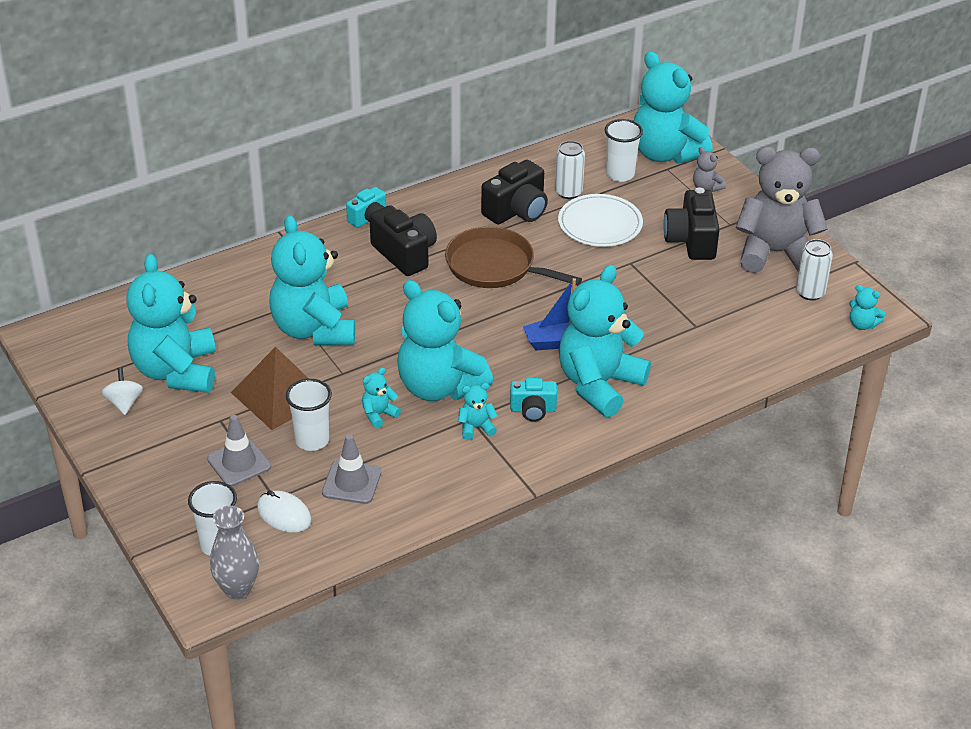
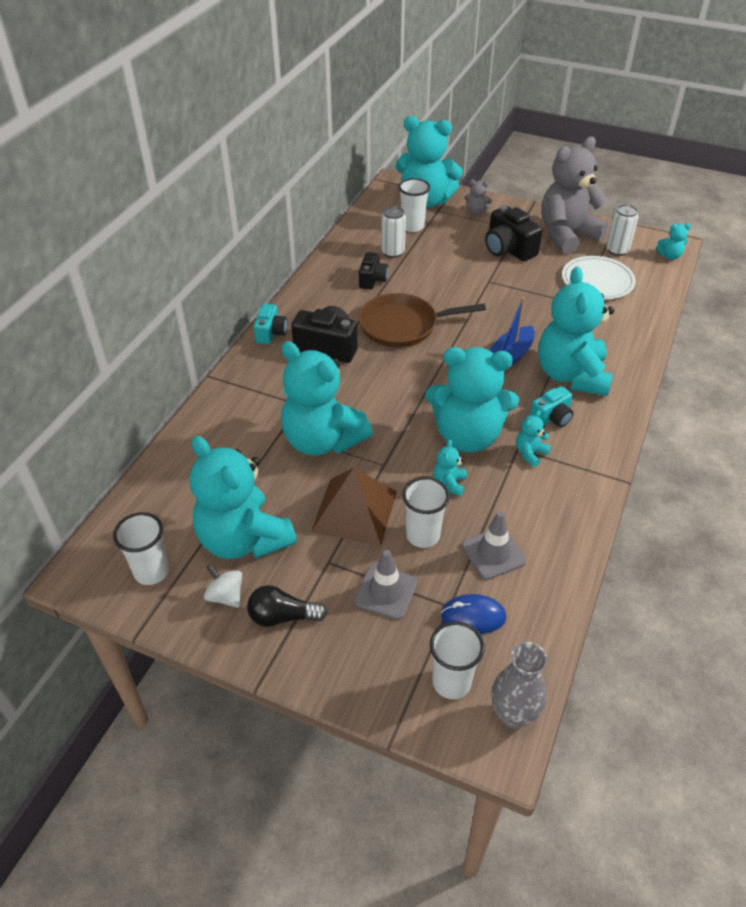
camera: 35 degrees left, 5 degrees up
(91, 359) = (151, 571): none -> white cup
(148, 438) = (282, 616): none -> black light bulb
(284, 514) = (473, 616): white mouse -> blue mouse
(517, 211) = (372, 280): black camera -> black camera, size x0.62
(600, 224) = (438, 264): white plate -> white plate (597, 281)

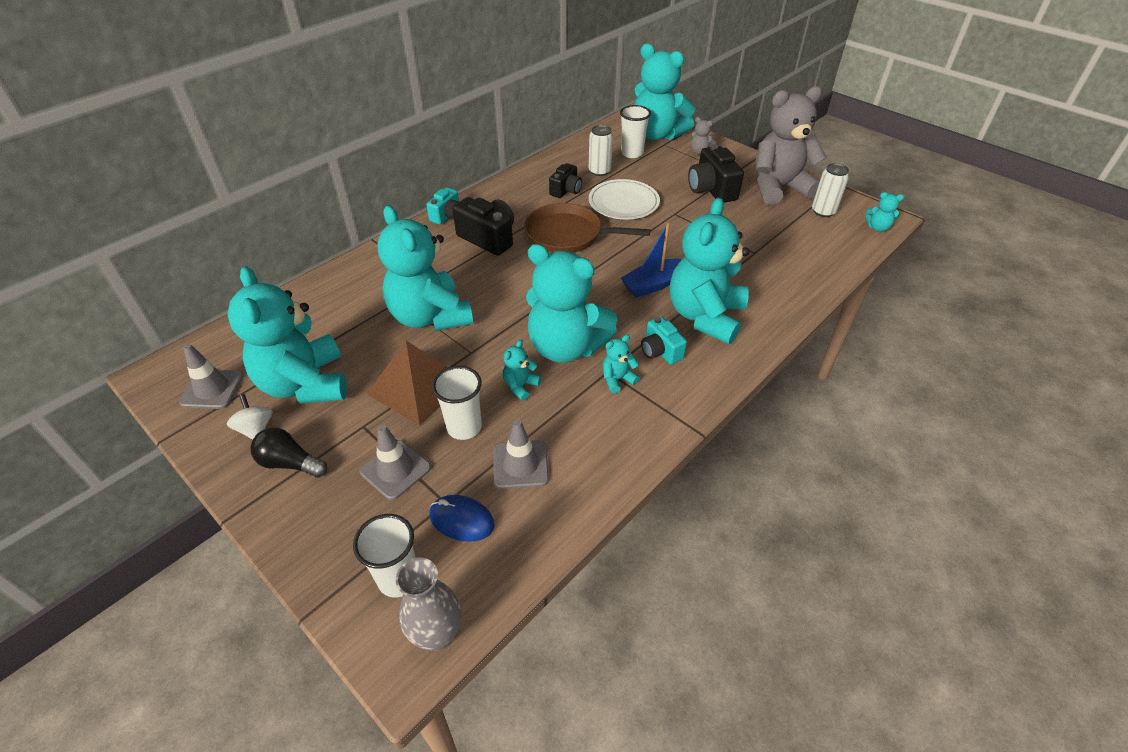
camera: 20 degrees right, 0 degrees up
(151, 571) = (212, 389): white cup -> grey traffic cone
(551, 418) = (660, 351): turquoise camera -> turquoise camera turned 75 degrees clockwise
(597, 281) = (785, 235): white plate -> white plate (623, 202)

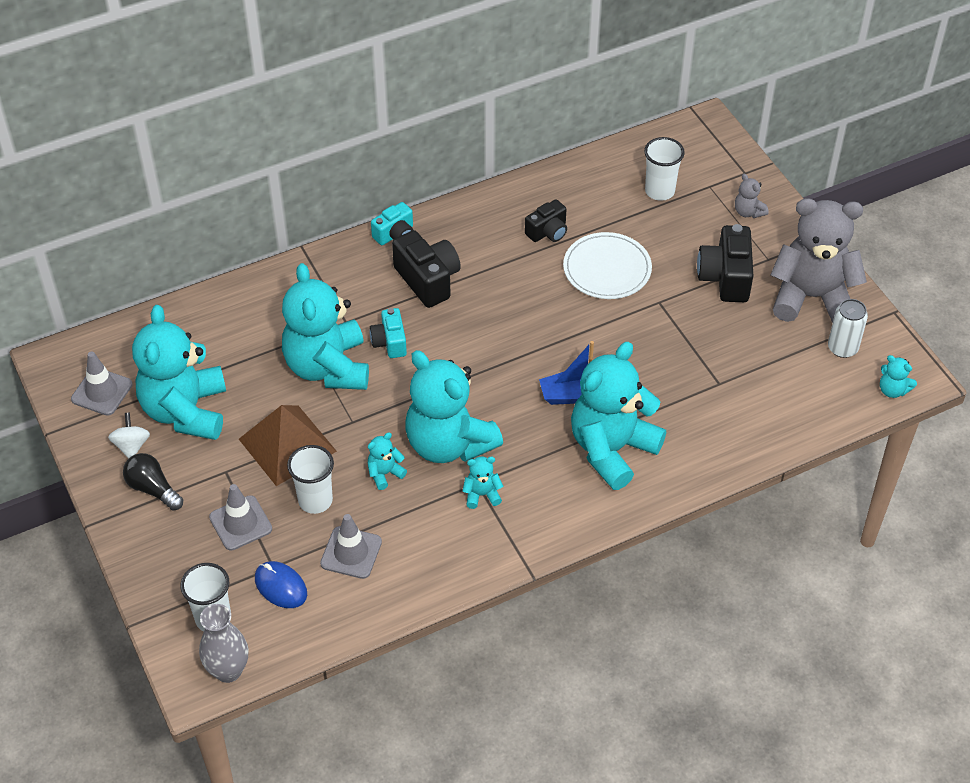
camera: 20 degrees right, 5 degrees up
(568, 235) = (518, 299): brown pan -> none
(599, 171) = (603, 211): white can -> none
(657, 135) = (710, 167): turquoise teddy bear -> none
(660, 351) = (541, 476): turquoise camera -> turquoise camera (389, 342)

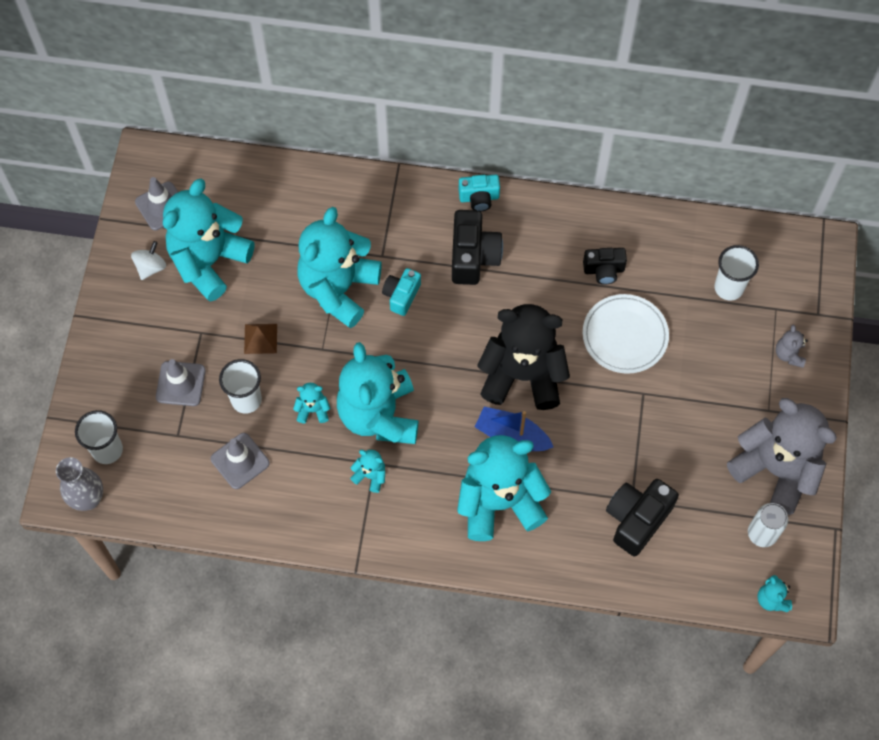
camera: 35 degrees right, 15 degrees up
(153, 489) = (140, 314): black light bulb -> none
(280, 586) = (171, 455): blue mouse -> none
(287, 445) = (260, 338): brown pyramid -> brown pyramid, size x0.50
(548, 344) = (522, 375): none -> black teddy bear
(725, 277) = (717, 405): black camera -> black camera (637, 519)

